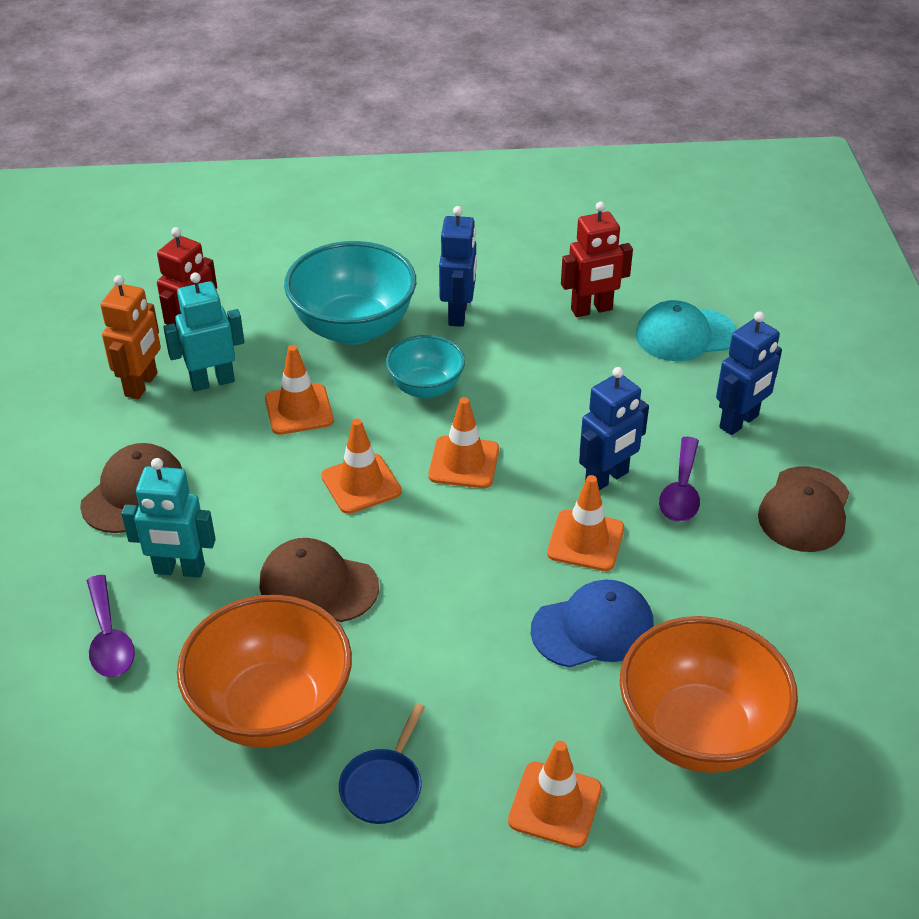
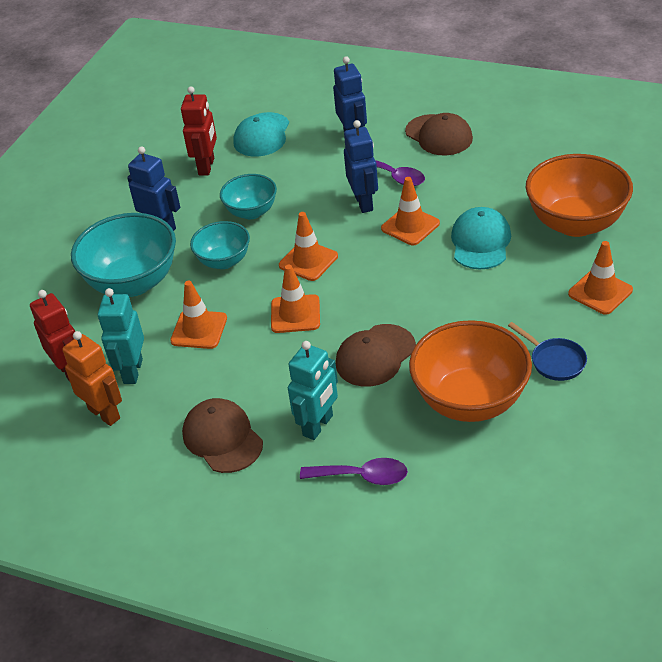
camera: 60 degrees left, 0 degrees up
(528, 379) = (251, 212): none -> turquoise bowl
(593, 628) = (480, 242): blue cap -> turquoise cap

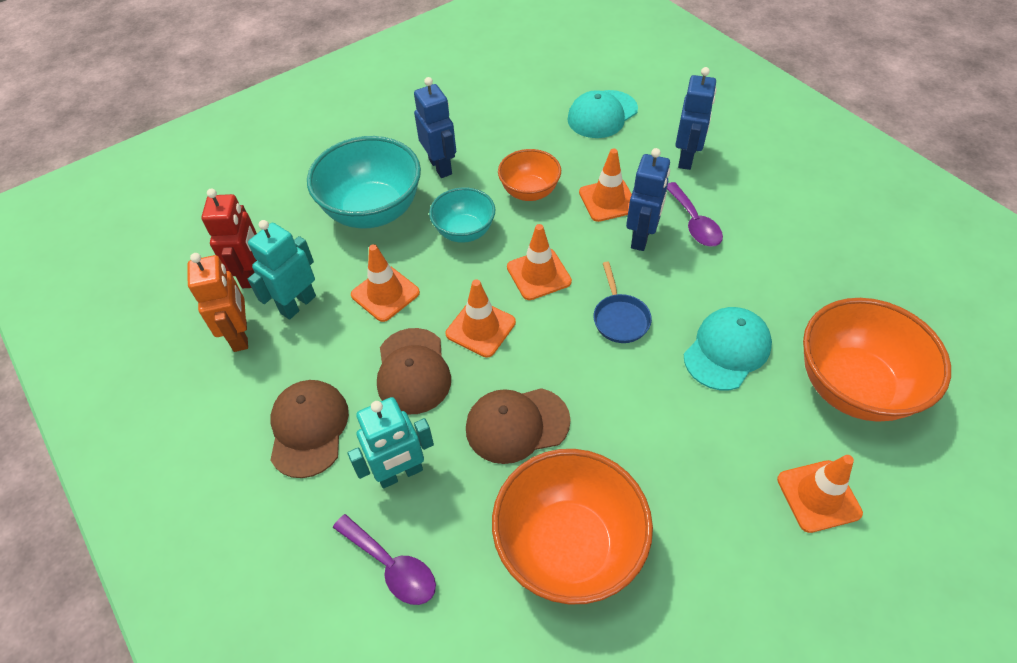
camera: 30 degrees right, 10 degrees up
(207, 166) = (528, 124): red robot -> none
(251, 212) = (529, 192): turquoise bowl -> orange bowl
(410, 226) = (667, 289): orange traffic cone -> orange traffic cone (608, 200)
(439, 135) = (775, 198): brown cap -> brown cap (413, 371)
(555, 361) = (699, 556): blue pan -> blue pan (620, 318)

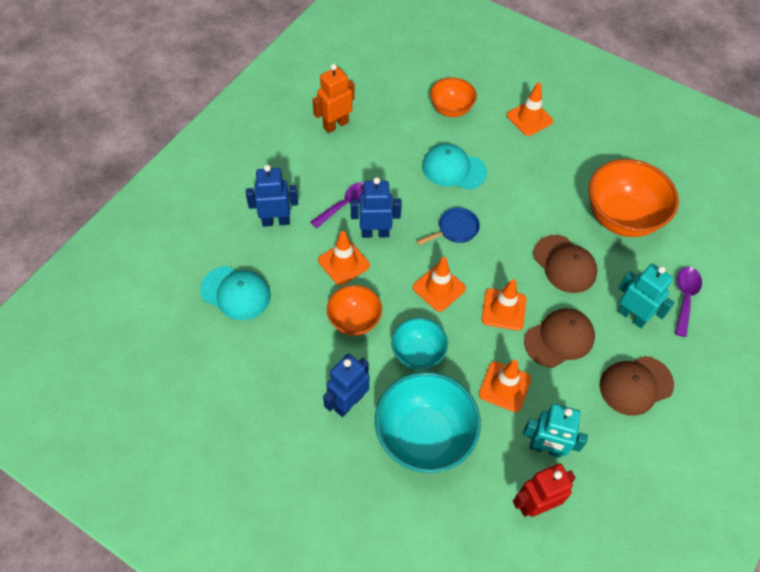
camera: 115 degrees left, 5 degrees up
(241, 335) = (593, 477): orange robot -> orange robot (335, 124)
(853, 386) = (451, 109): orange bowl -> orange bowl, size x0.58

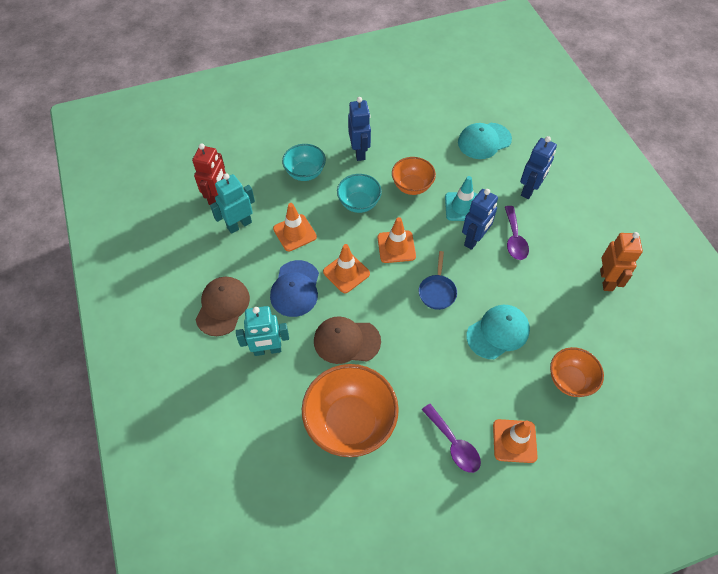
camera: 130 degrees right, 0 degrees up
(343, 263) = (462, 207): orange traffic cone -> turquoise traffic cone
(424, 437) = (305, 173): turquoise bowl -> turquoise bowl, size x0.58
(559, 339) = (295, 288): brown cap -> blue cap
(685, 297) = (245, 402): purple spoon -> purple spoon (454, 444)

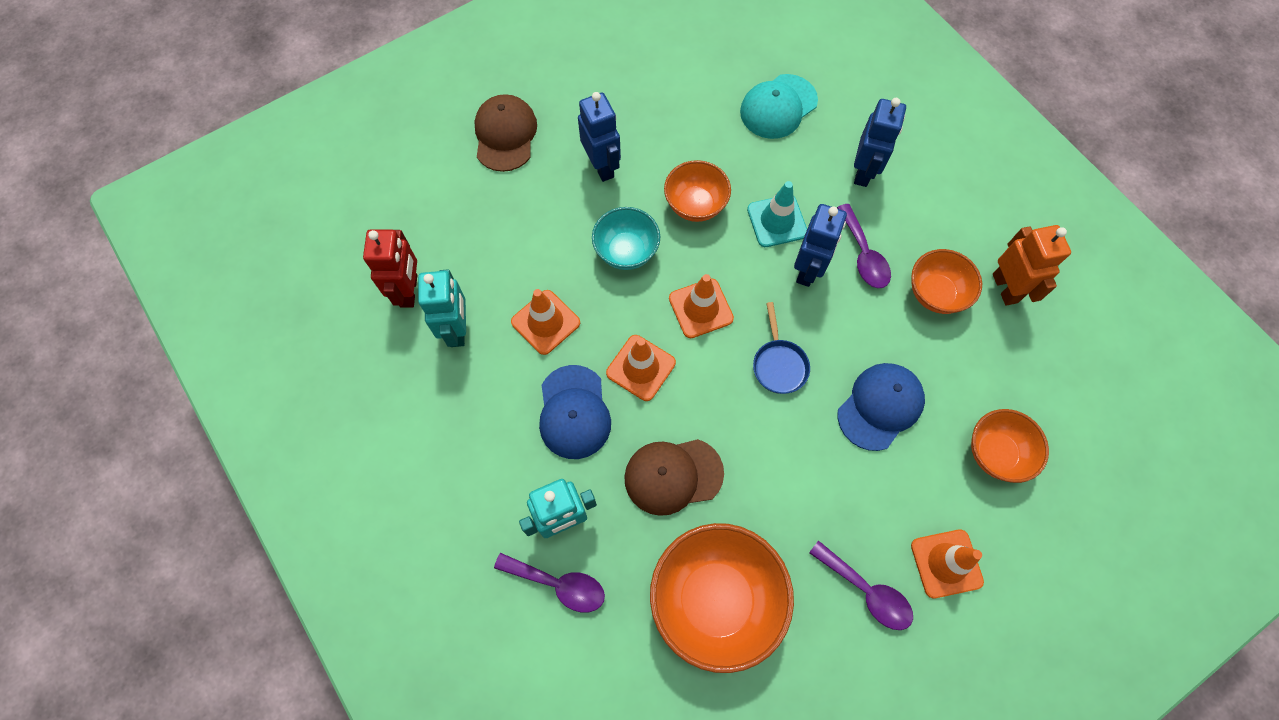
camera: 15 degrees left, 10 degrees up
(222, 307) = (475, 469): brown cap -> brown cap (505, 135)
(239, 225) = (458, 329): turquoise robot -> turquoise robot turned 135 degrees clockwise
(252, 387) = (558, 584): none -> purple spoon
(305, 173) = (531, 220): turquoise bowl -> none
(498, 332) = (880, 406): turquoise cap -> blue cap
(556, 273) = (935, 294): none -> orange bowl

